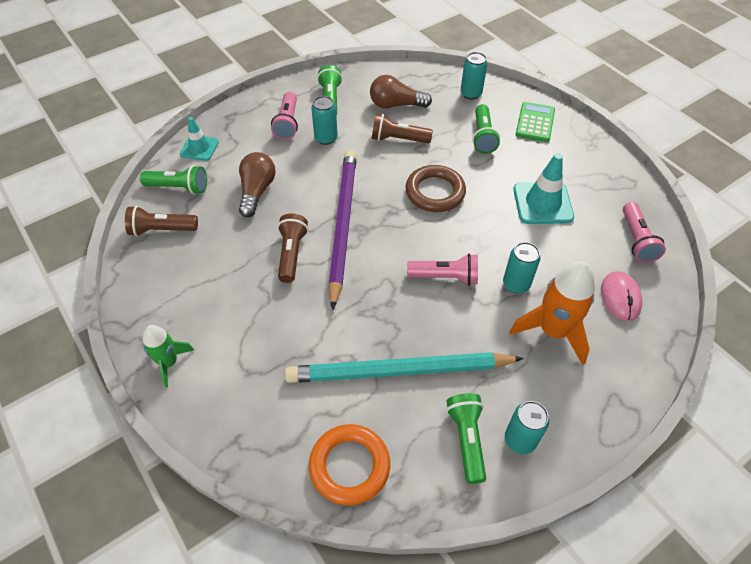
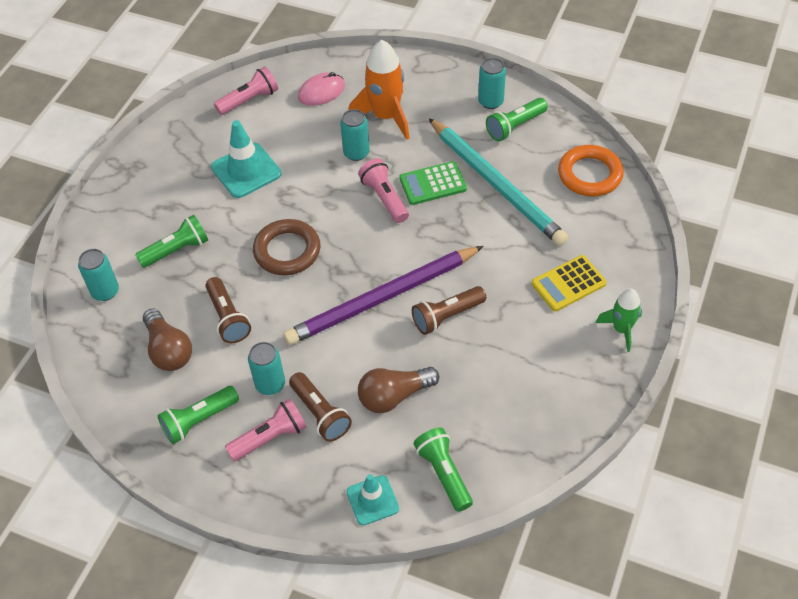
camera: 120 degrees left, 0 degrees up
(161, 230) = (507, 444): brown flashlight -> brown flashlight (320, 414)
(245, 355) = (568, 284): none -> yellow calculator
(535, 122) = (126, 218): green calculator -> green calculator (433, 184)

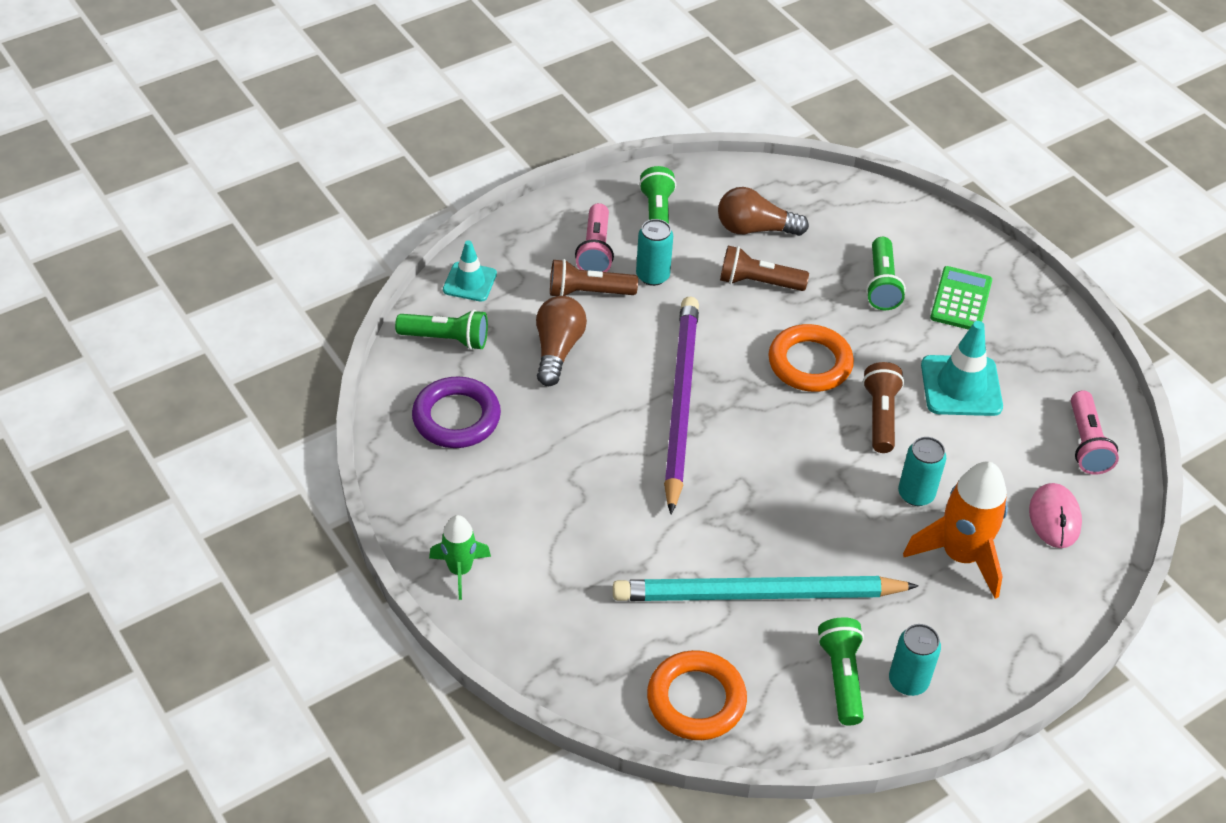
camera: 120 degrees right, 5 degrees down
(105, 291) = (867, 216): turquoise can -> none
(287, 251) = (810, 363): brown ring -> orange ring
(384, 198) = (821, 480): pink flashlight -> none
(433, 184) = (808, 535): green calculator -> green calculator (960, 299)
(446, 316) = (611, 439): brown flashlight -> brown flashlight (880, 416)
(509, 415) = (456, 417): none -> purple ring
(568, 284) = (558, 565): yellow calculator -> none

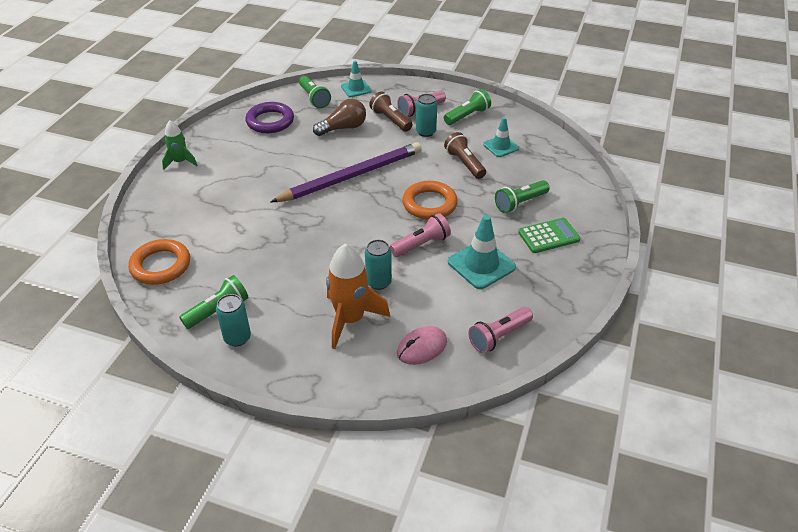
camera: 55 degrees right, 5 degrees down
(755, 229) = (500, 146): brown light bulb -> turquoise traffic cone
(758, 595) = (249, 256): turquoise pencil -> none
(880, 416) = (421, 244): brown flashlight -> pink flashlight

